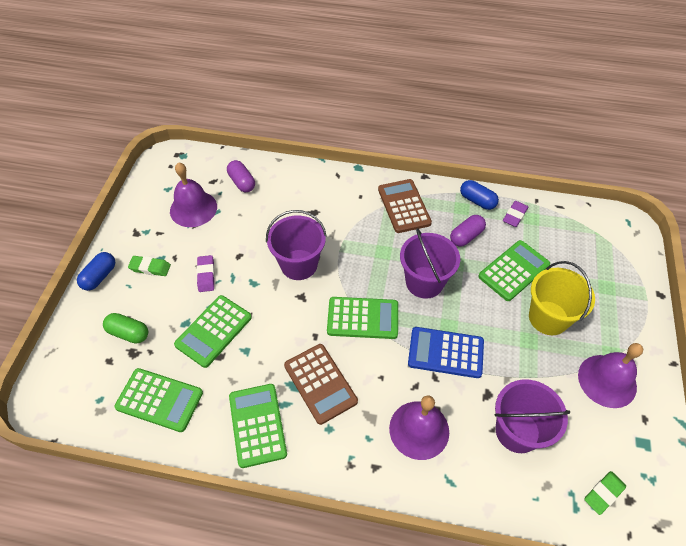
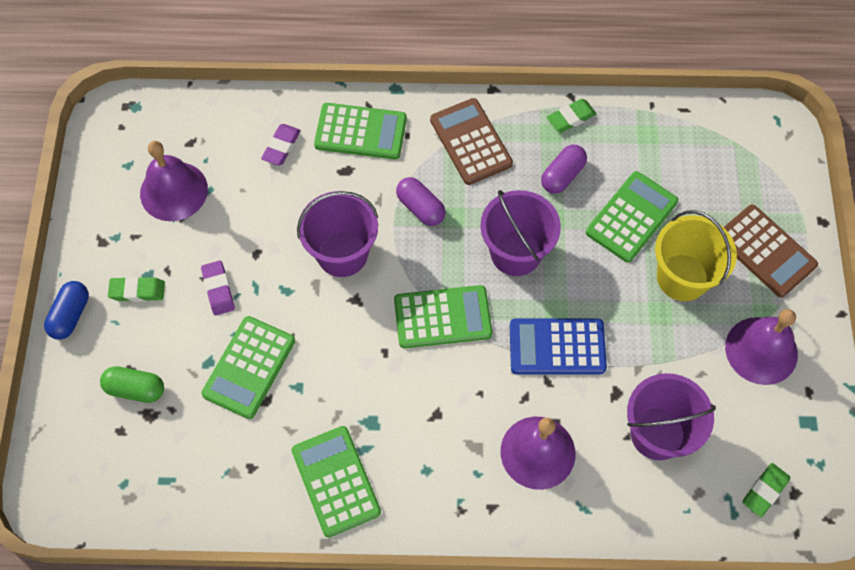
camera: 10 degrees left, 10 degrees up
(159, 400) = (202, 471): green calculator -> green calculator (360, 132)
(242, 182) = (233, 138): purple capsule -> purple capsule (420, 208)
(320, 383) = (404, 414): brown calculator -> brown calculator (765, 251)
(477, 201) = (571, 118): blue capsule -> green eraser
(514, 216) = (624, 134): purple eraser -> purple eraser (281, 147)

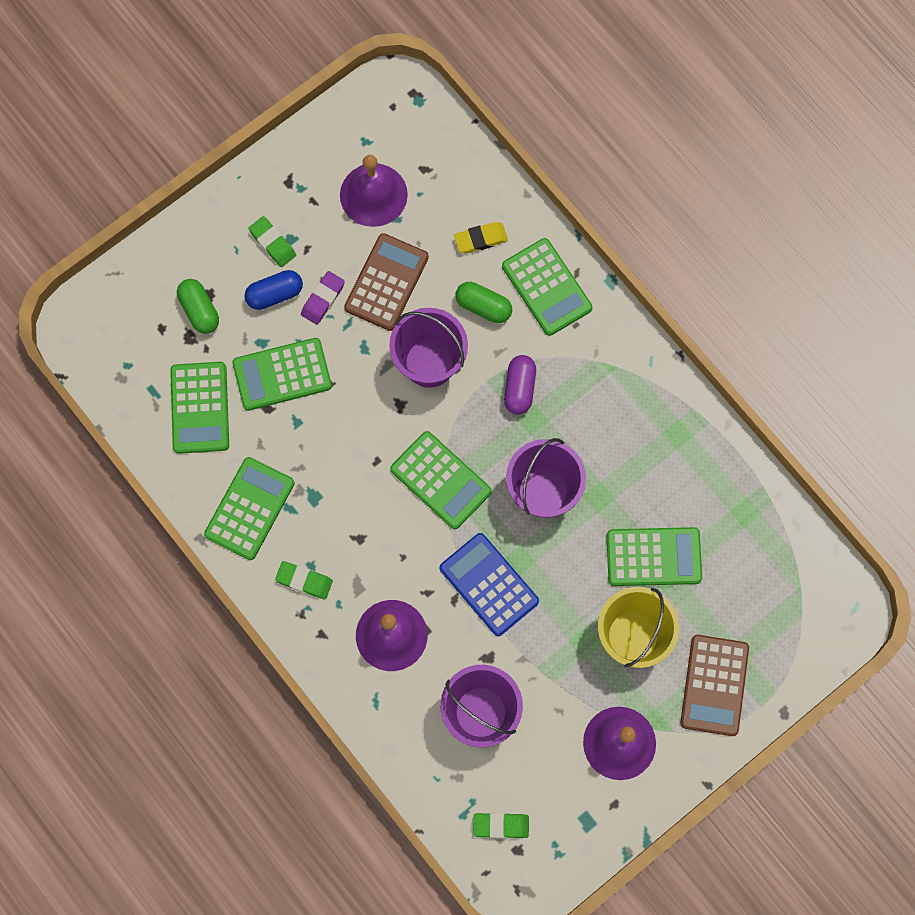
camera: 50 degrees right, 10 degrees up
(70, 315) = (214, 214): blue capsule -> blue capsule (275, 294)
(215, 453) = (200, 408): none -> green calculator
(281, 147) = (480, 239): purple eraser -> yellow eraser
(334, 184) = (483, 306): none -> green capsule
(471, 142) = (613, 379): brown calculator -> brown calculator (386, 282)
(562, 175) = (645, 474): purple capsule -> none
(571, 118) = (706, 439): green eraser -> green eraser (304, 581)

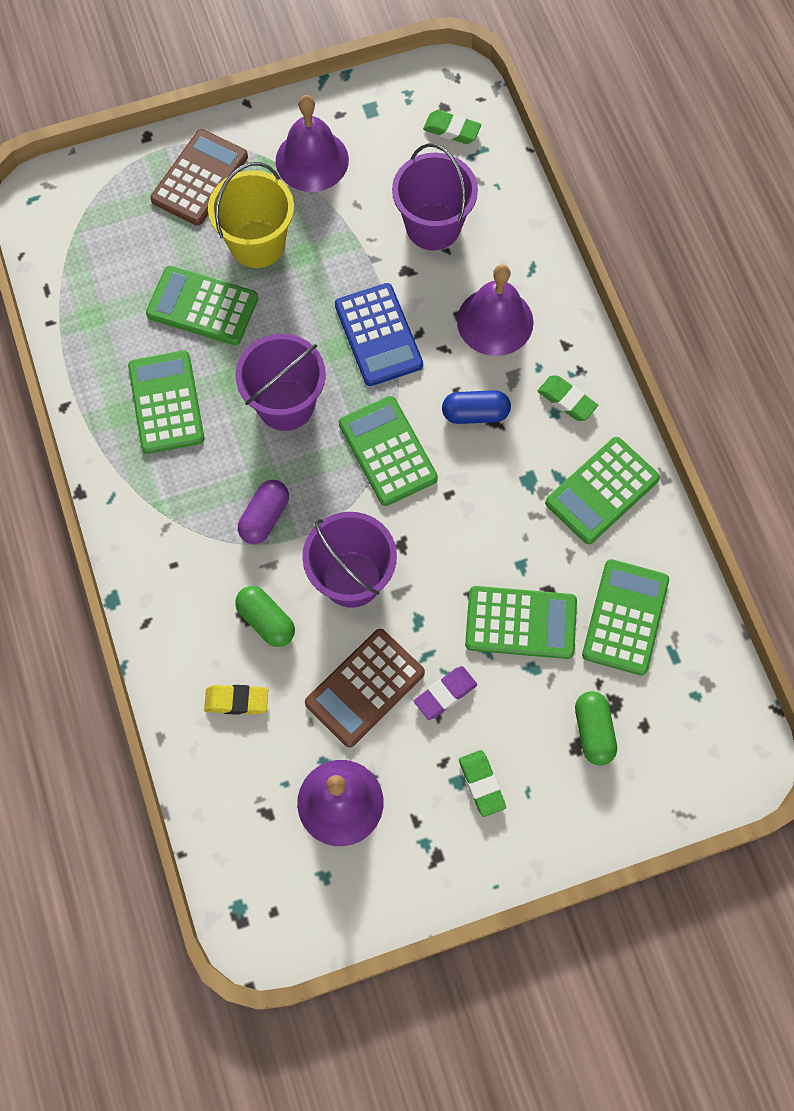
camera: 160 degrees left, 5 degrees down
(275, 294) = (499, 720): blue capsule -> blue capsule (475, 413)
(546, 287) = (186, 618): green calculator -> green calculator (166, 403)

